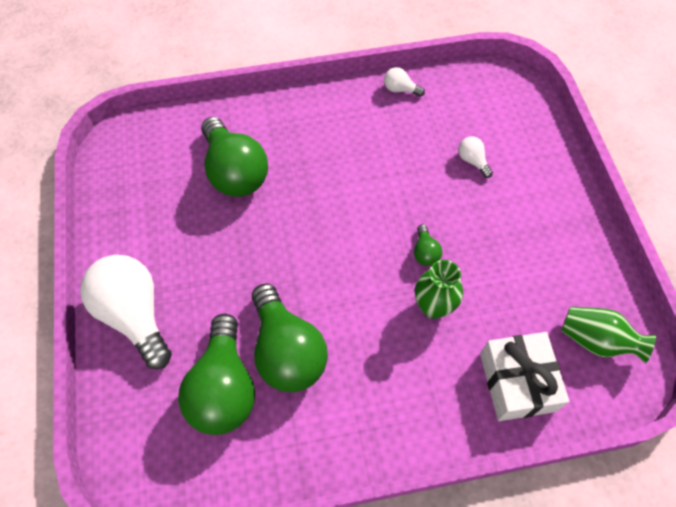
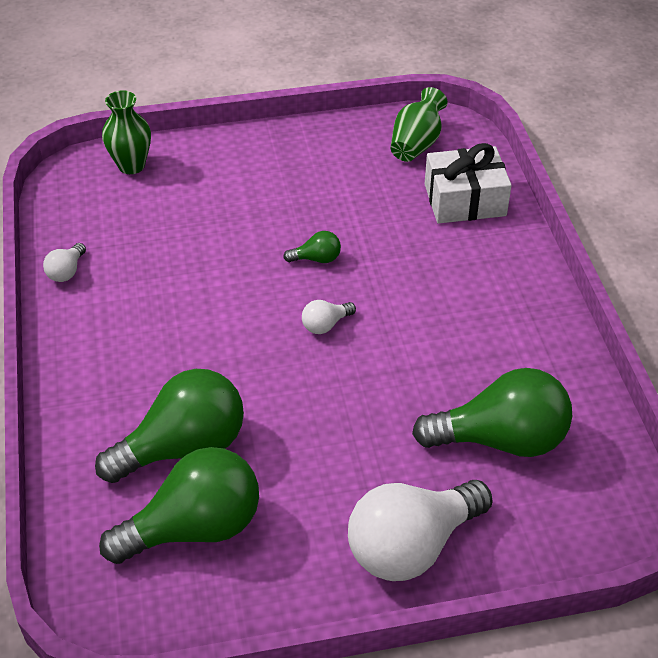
camera: 90 degrees left, 15 degrees down
(287, 351) = (448, 381): green light bulb -> green light bulb (194, 527)
(433, 306) = (385, 255): green vase -> green vase (131, 165)
(472, 161) = (192, 213): white light bulb -> white light bulb (325, 325)

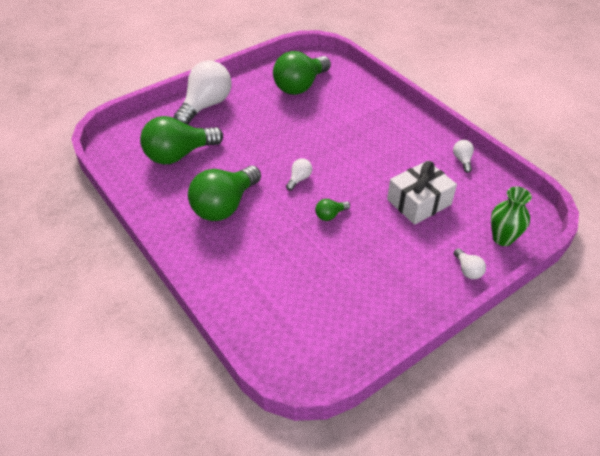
camera: 155 degrees right, 0 degrees up
(183, 447) = (328, 108): green light bulb -> green light bulb (225, 206)
(206, 150) = (467, 270): none -> white light bulb
(416, 144) = (318, 338): green vase -> none
(465, 200) = (255, 296): white gift -> white gift (419, 202)

